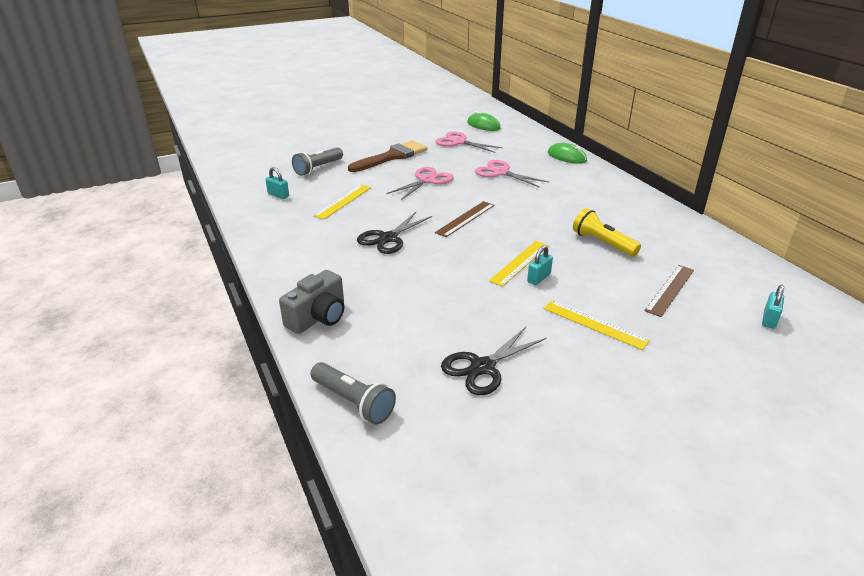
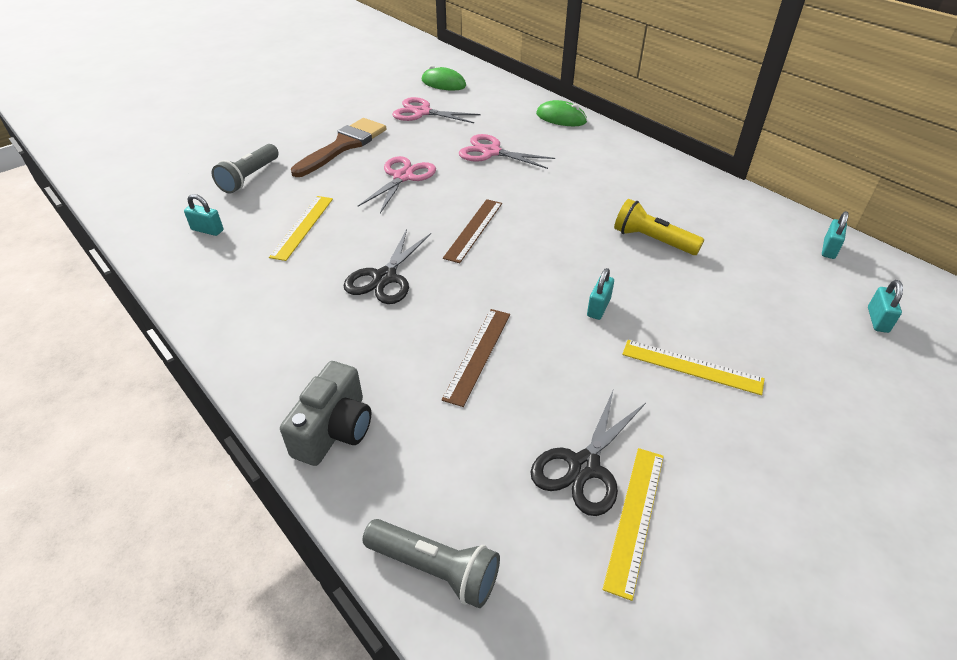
camera: 15 degrees left, 10 degrees up
(520, 262) = (566, 287): yellow ruler -> yellow ruler (635, 518)
(670, 290) = (755, 297): brown ruler -> brown ruler (478, 355)
(752, 268) = (829, 249): none -> turquoise padlock

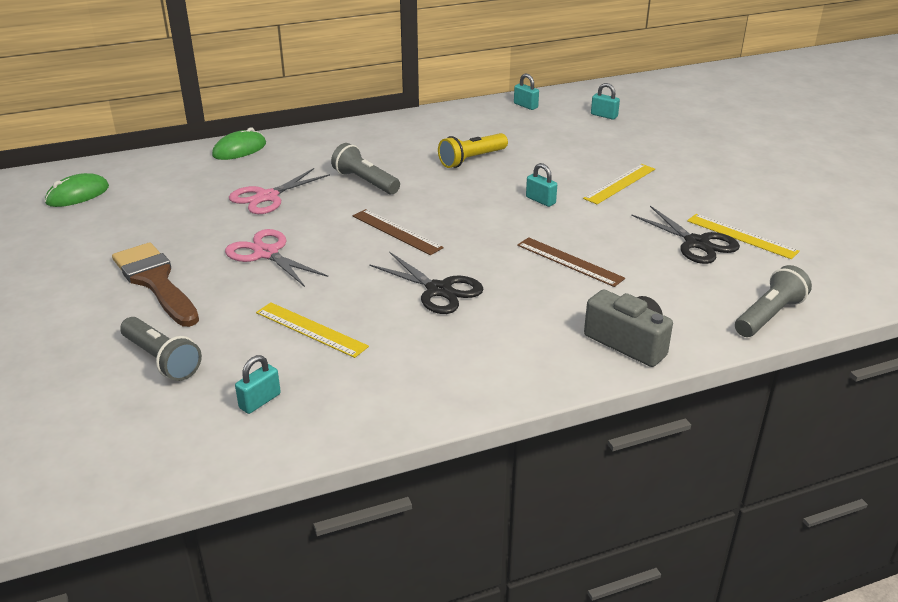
camera: 70 degrees left, 10 degrees down
(422, 112) = (134, 219): pink scissors -> none
(553, 190) = (365, 182): none -> grey flashlight

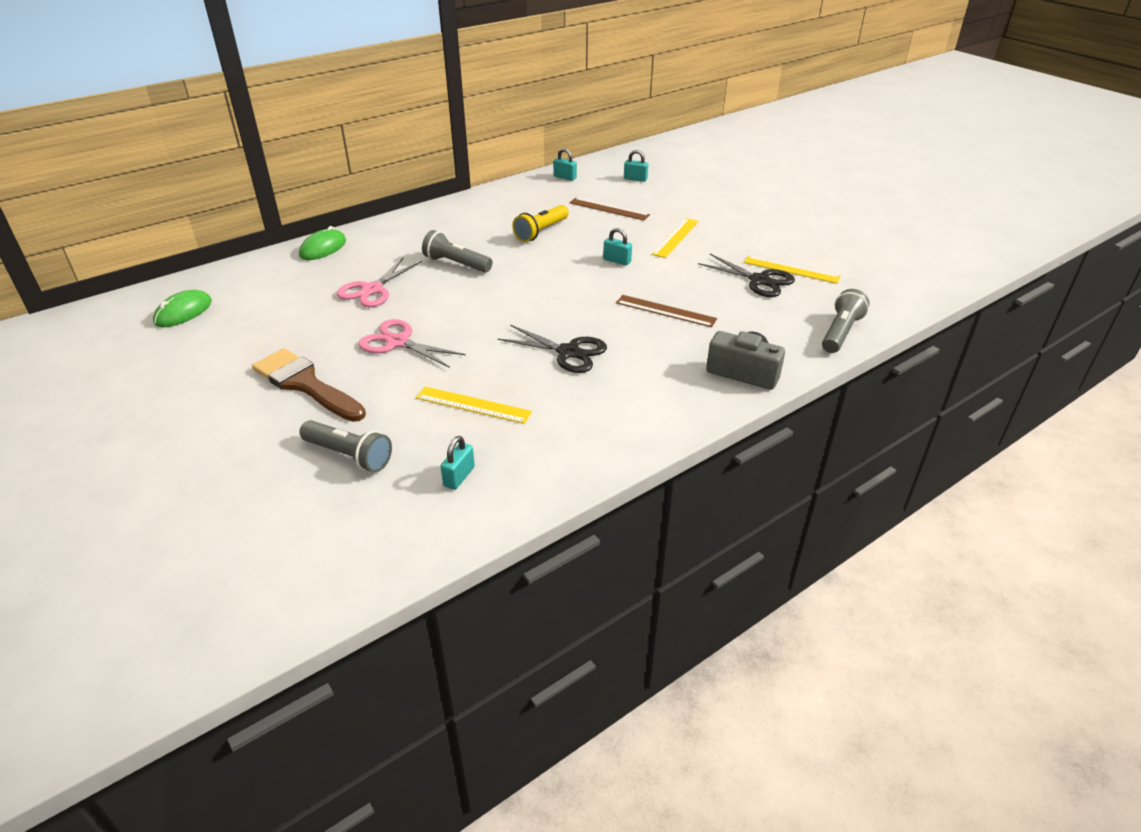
camera: 15 degrees left, 5 degrees up
(396, 231) = (506, 305): brown ruler -> brown ruler (609, 209)

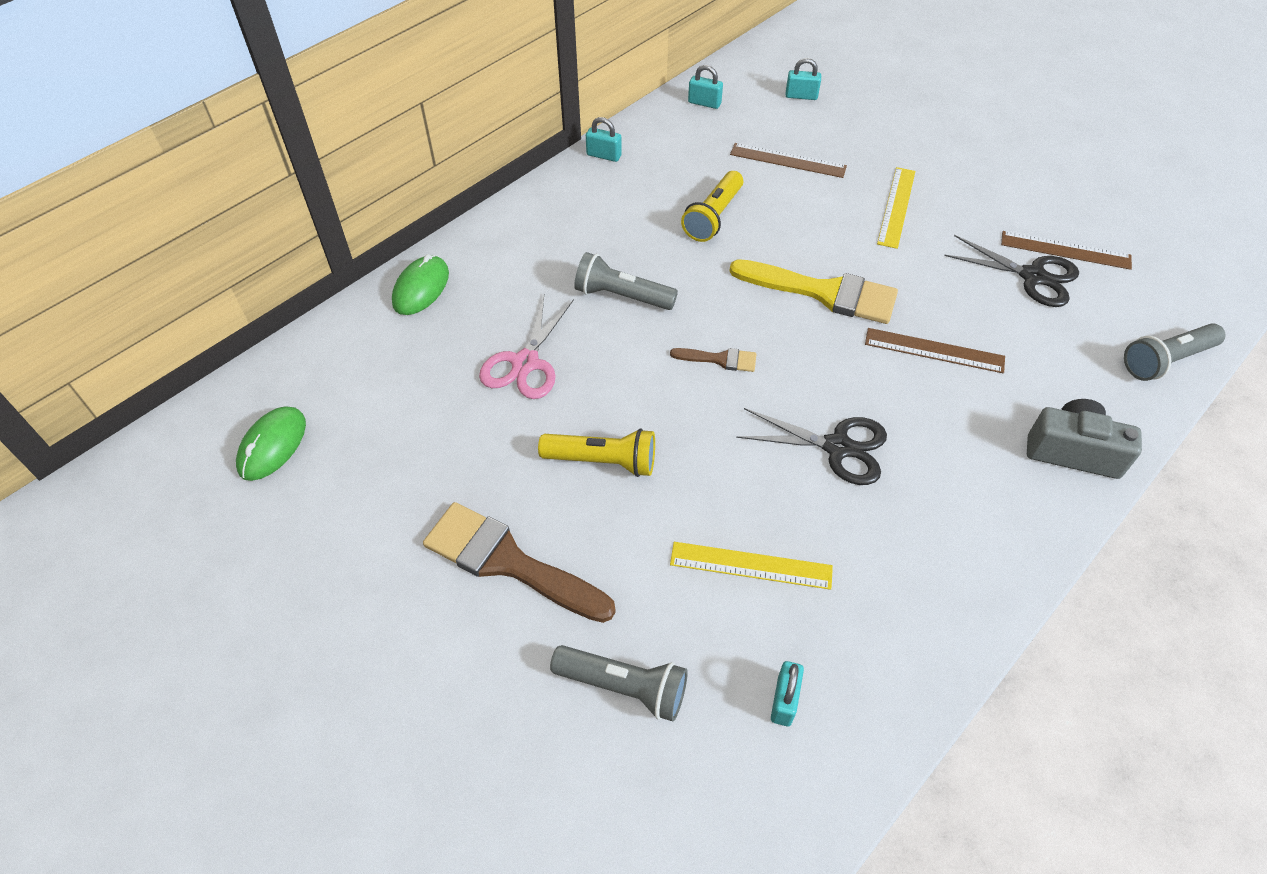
camera: 10 degrees left, 15 degrees up
(398, 342) = (603, 461): pink scissors -> yellow flashlight
(507, 300) = (719, 359): none -> brown brush
(600, 275) = (824, 292): none -> yellow brush
(617, 261) = (836, 262): turquoise padlock -> turquoise padlock (604, 155)
(791, 269) = (1065, 250): yellow ruler -> brown ruler
(840, 332) = (1165, 360): grey flashlight -> grey flashlight turned 135 degrees counterclockwise

